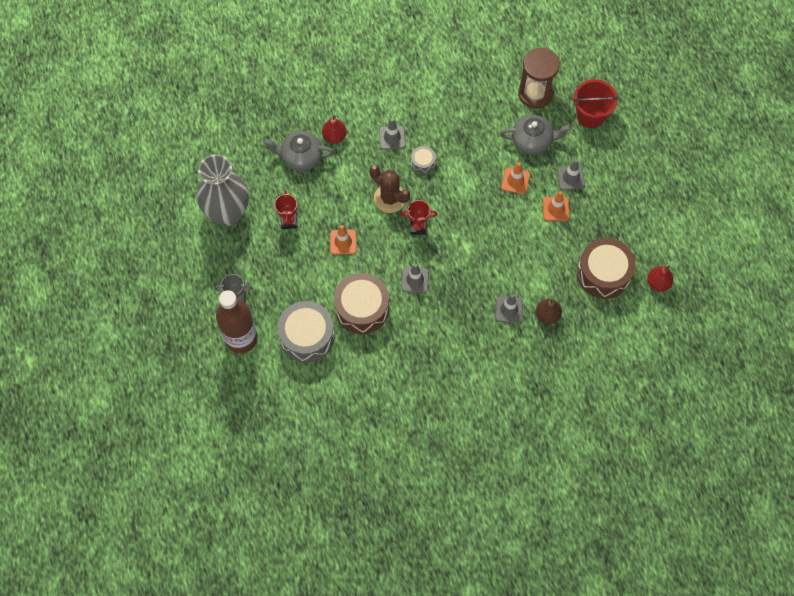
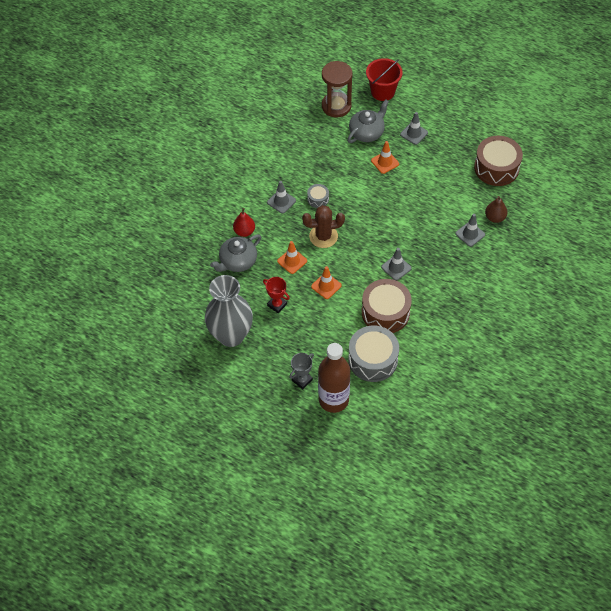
camera: 45 degrees left, 10 degrees down
(418, 227) = (361, 237): red trophy -> none
(555, 209) = (427, 157): orange traffic cone -> orange traffic cone (292, 261)
(658, 283) = (531, 146): red pear -> none

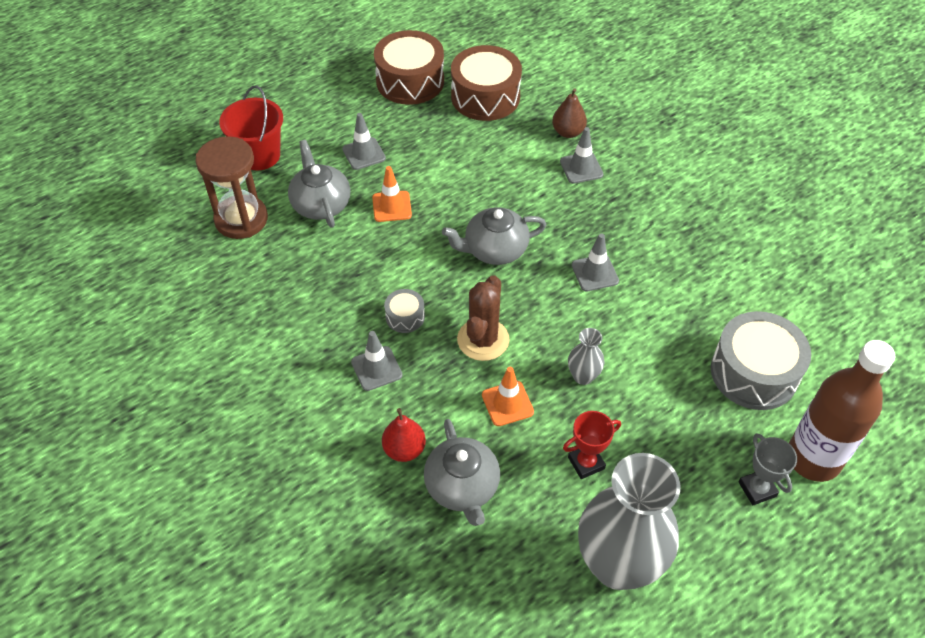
camera: 65 degrees left, 5 degrees down
(326, 286) = (583, 376): orange traffic cone -> grey vase
(384, 218) = (494, 249): none -> grey teapot
(385, 312) = (671, 320): brown drum -> brown drum (410, 81)

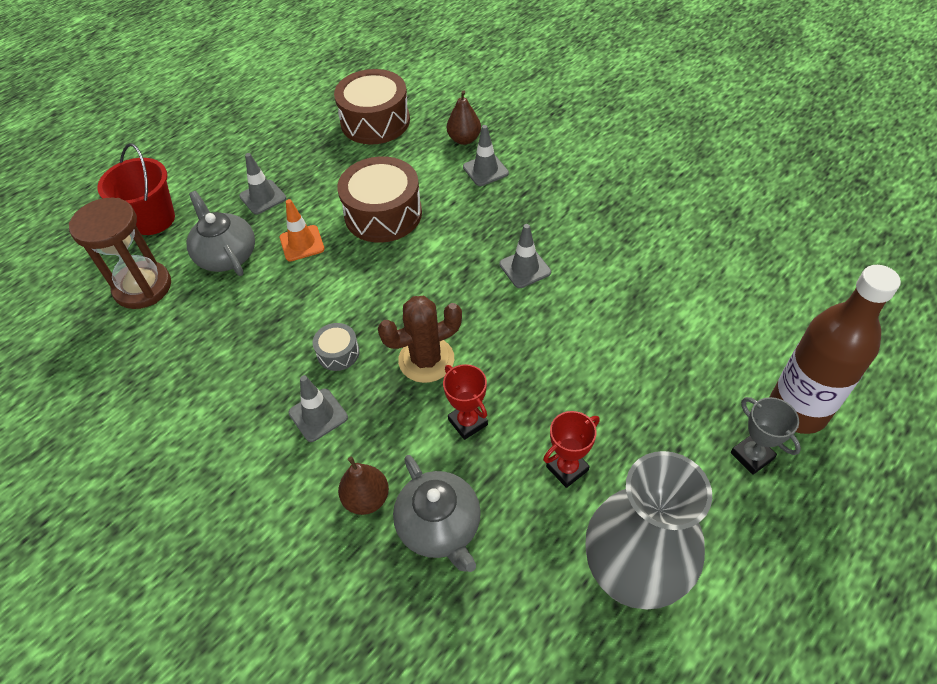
camera: 10 degrees left, 0 degrees up
(404, 449) = (366, 498): red pear -> brown pear
(410, 81) = (297, 120): brown drum -> brown drum (383, 214)
(483, 340) = (426, 360): brown cactus -> brown cactus turned 60 degrees clockwise
(494, 249) = (417, 265): grey teapot -> none
(507, 403) = (468, 422): orange traffic cone -> red trophy
(583, 376) = (540, 376): grey vase -> none
(754, 372) = (711, 335): grey drum -> none

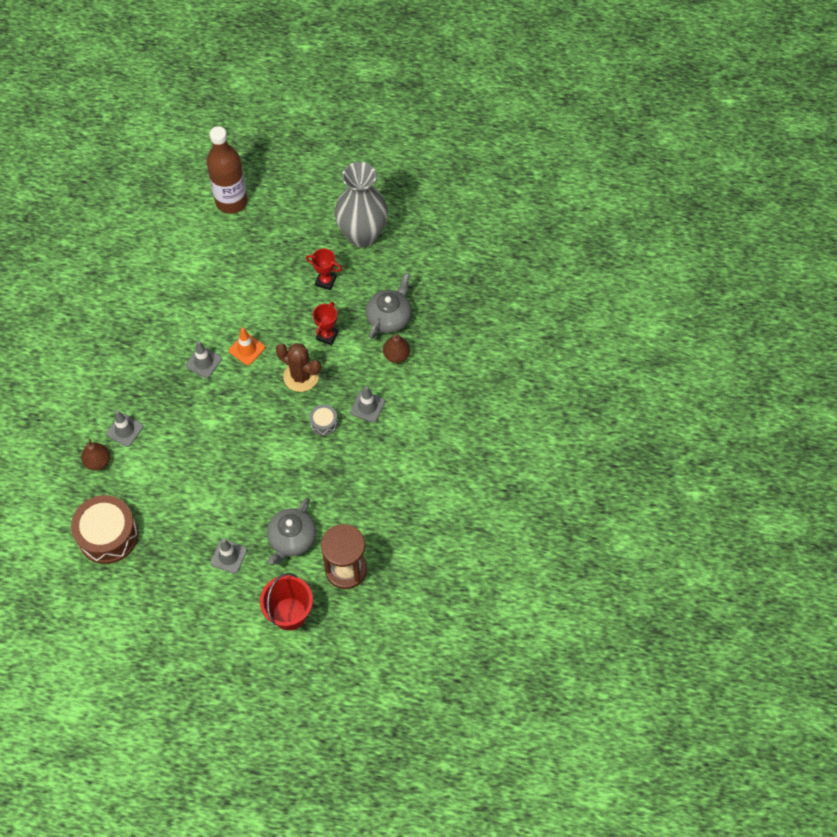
camera: 125 degrees left, 10 degrees up
(302, 243) = (255, 500): orange traffic cone -> orange traffic cone (247, 349)
(383, 214) = (202, 468): brown drum -> none
(752, 456) = (270, 211): grey trophy -> none

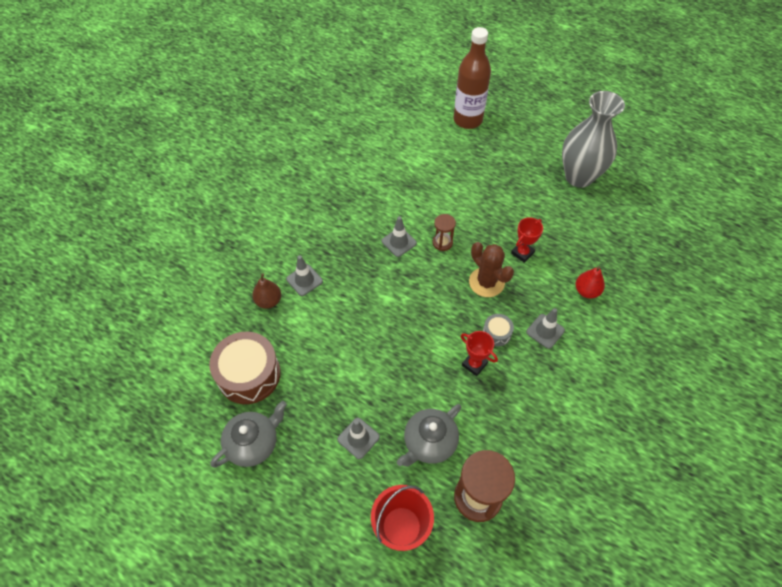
camera: 20 degrees right, 5 degrees down
(247, 349) = (442, 242): orange traffic cone -> brown hourglass
(325, 281) = (534, 205): red trophy -> red trophy (474, 364)
(389, 317) = (587, 254): grey teapot -> grey teapot (253, 443)
(396, 355) = (586, 291): brown pear -> red pear

